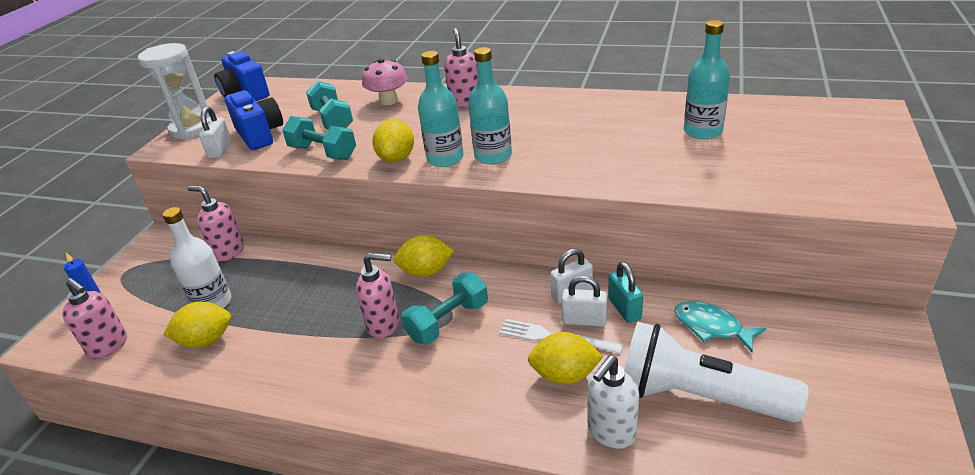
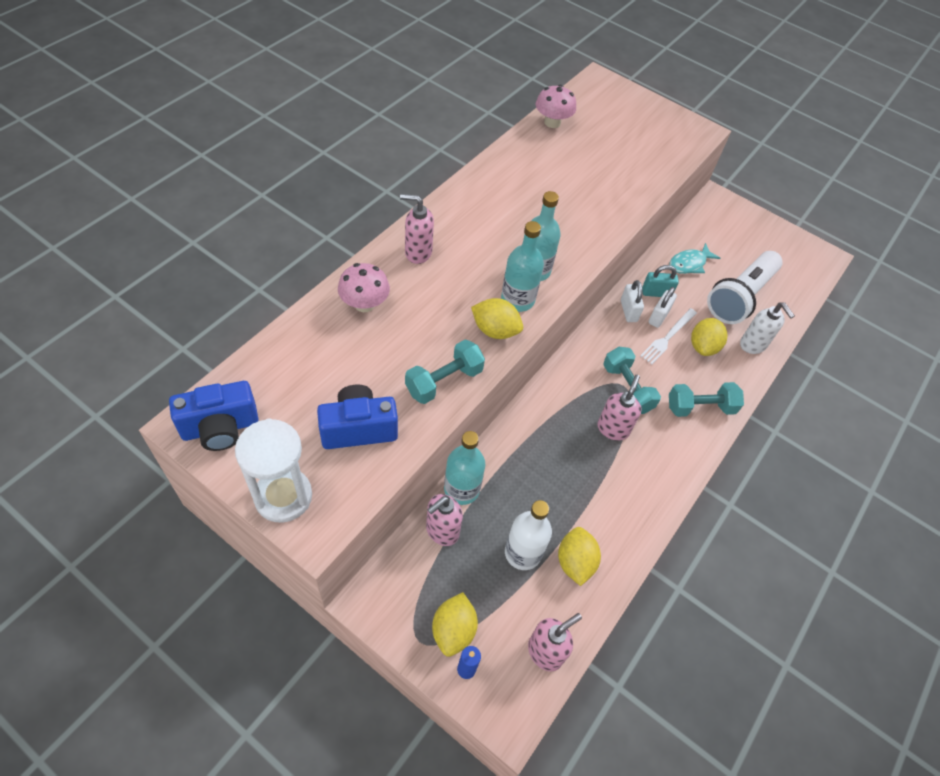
camera: 80 degrees left, 20 degrees up
(220, 150) = (370, 471): white padlock -> none
(332, 120) = (374, 359): turquoise dumbbell -> turquoise dumbbell (700, 407)
(426, 272) = (560, 384): yellow lemon -> yellow lemon (453, 630)
(703, 131) = (574, 155): turquoise bottle -> turquoise bottle (461, 489)
(740, 107) = (552, 122): none -> pink mushroom

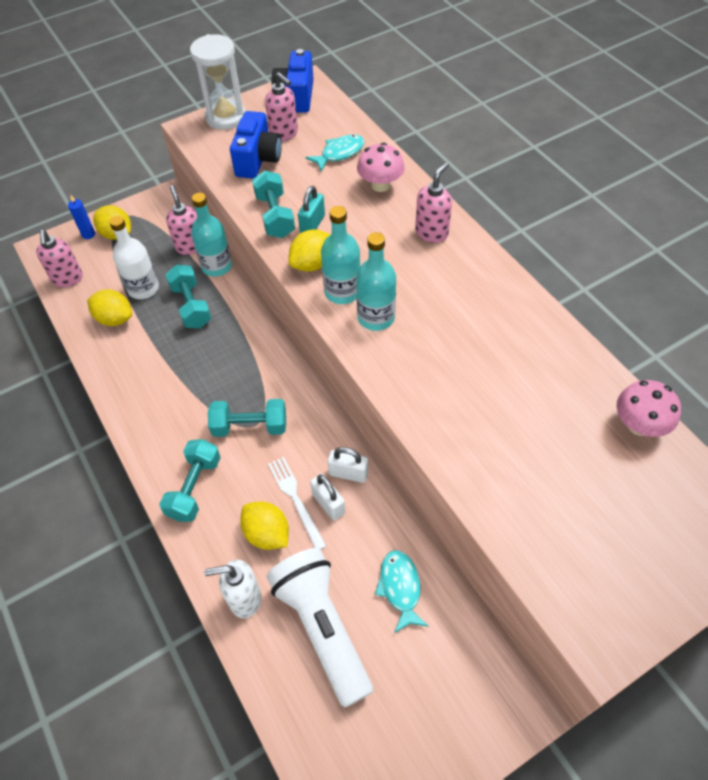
camera: 120 degrees right, 0 degrees up
(323, 351) = (339, 153): none -> turquoise fish
(524, 491) = (191, 306): none -> turquoise dumbbell
(613, 428) = (213, 395): pink soap dispenser -> pink soap dispenser (284, 134)
(656, 293) = (365, 518): turquoise padlock -> turquoise padlock (312, 224)

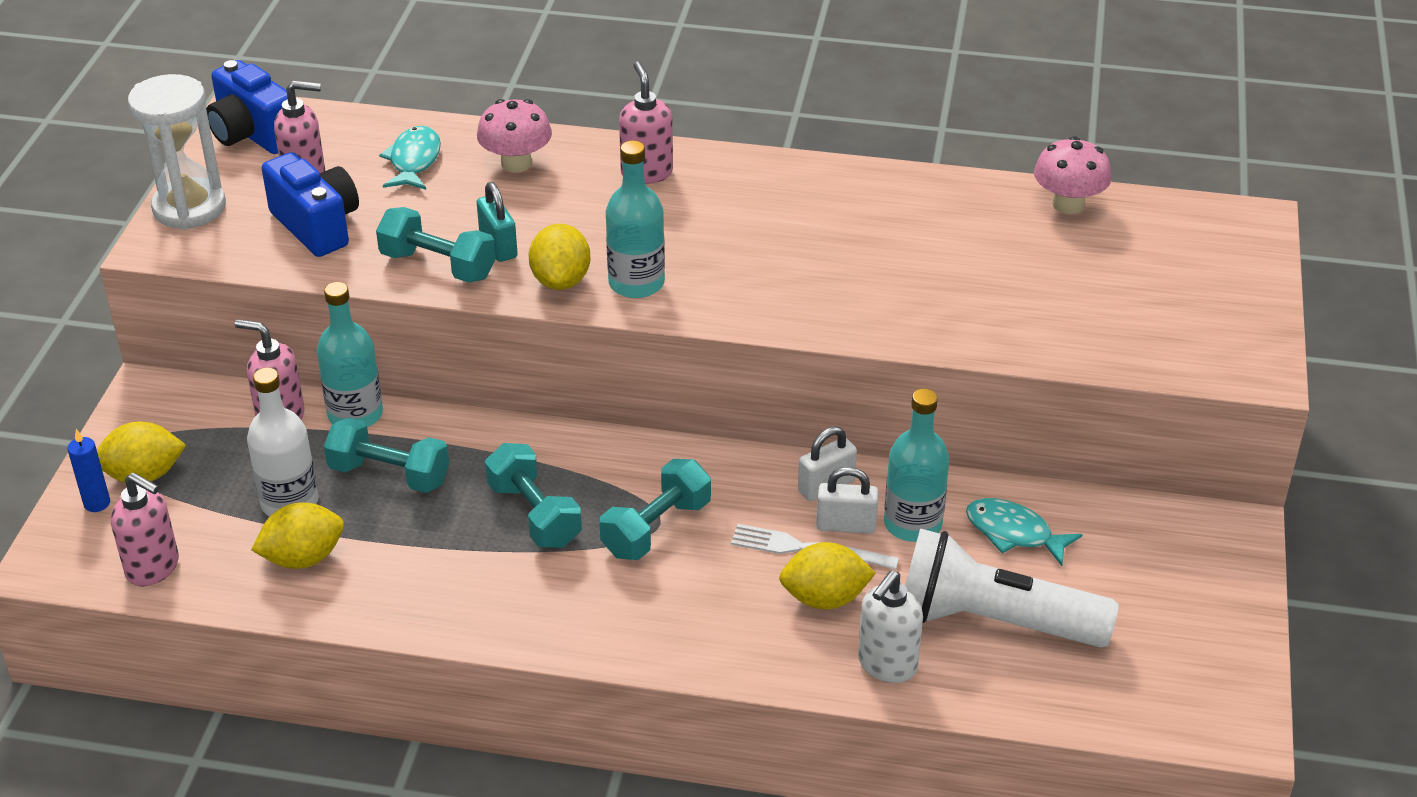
camera: 50 degrees left, 15 degrees down
(194, 488) = (683, 626): turquoise dumbbell -> turquoise dumbbell (534, 515)
(376, 317) = (708, 281): turquoise bottle -> turquoise bottle (912, 524)

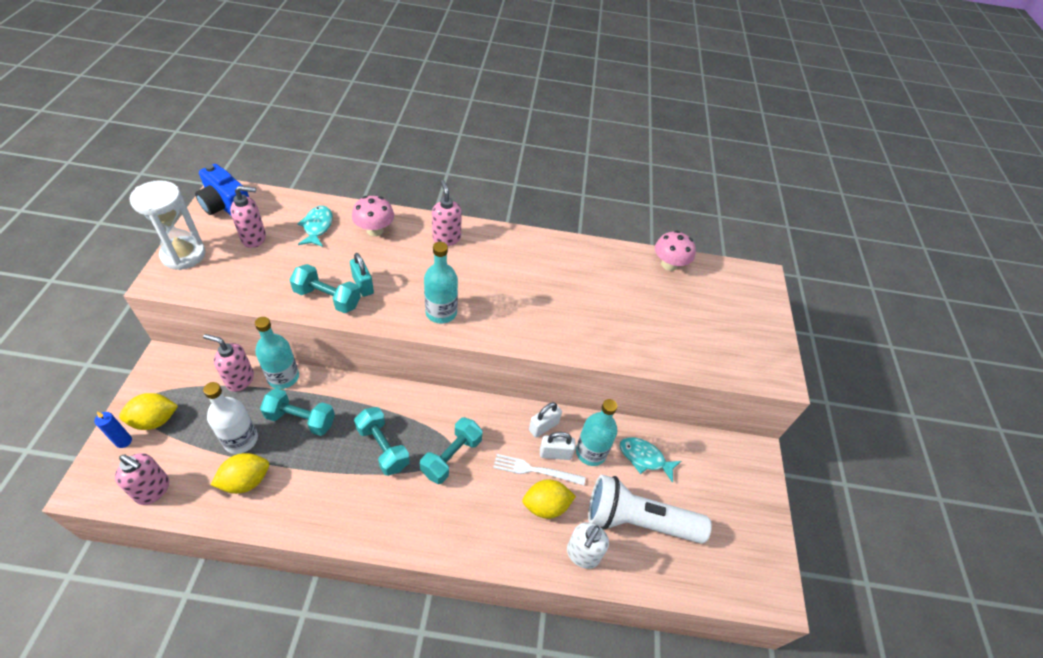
camera: 10 degrees left, 10 degrees up
(317, 225) = (258, 269): blue camera -> none
(561, 280) = (398, 310): yellow lemon -> none

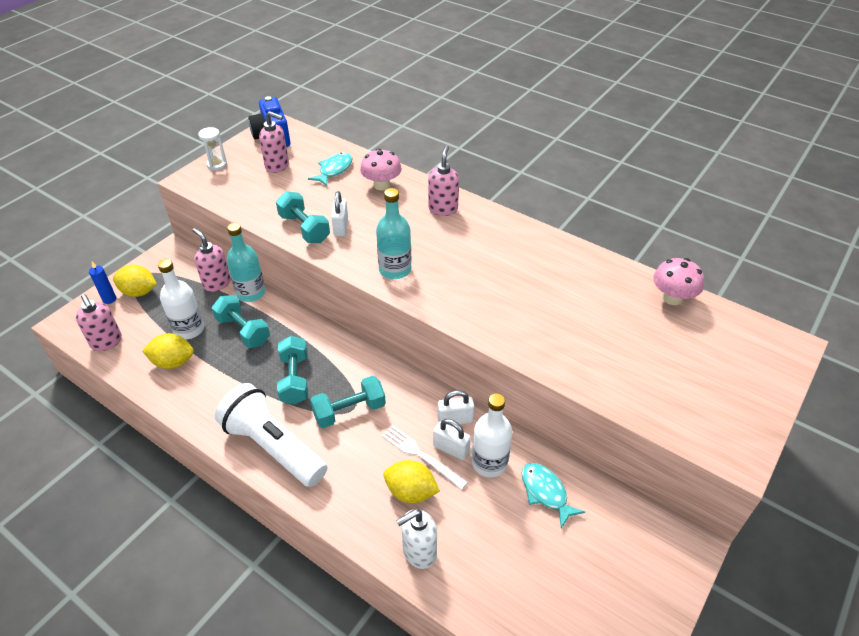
camera: 35 degrees right, 5 degrees down
(183, 255) = (217, 165): white hourglass -> white hourglass, size x0.54
(363, 285) = (341, 227): turquoise padlock -> white padlock
(591, 452) = (489, 463): turquoise bottle -> white bottle
(638, 520) = (499, 548): white flashlight -> white flashlight (273, 446)

